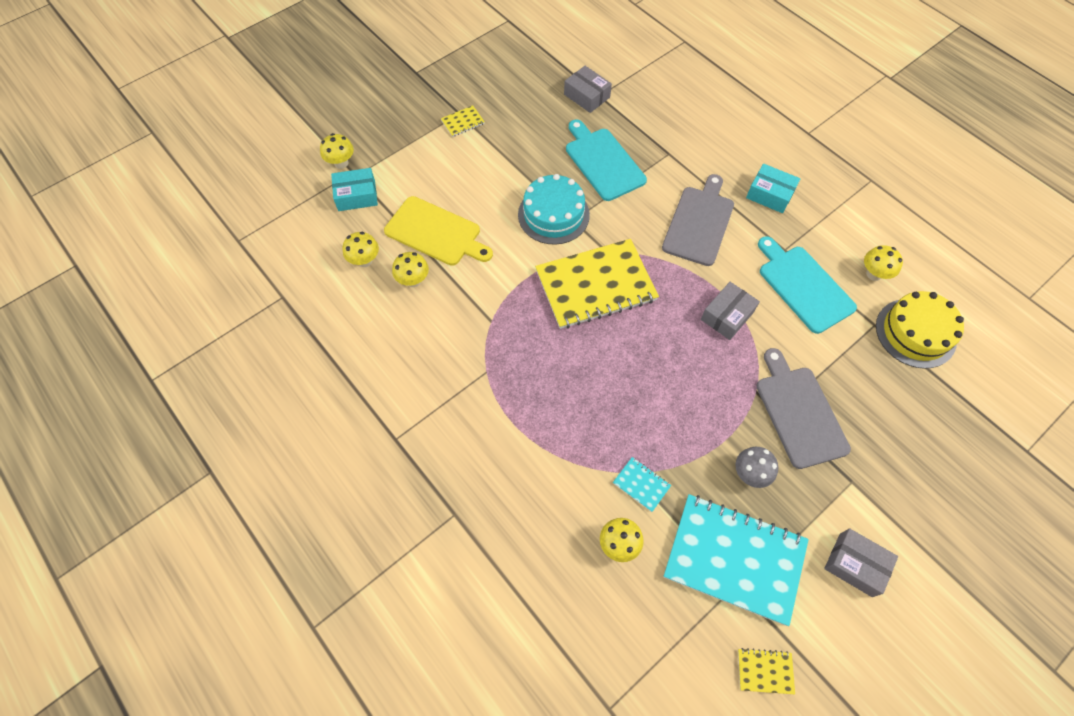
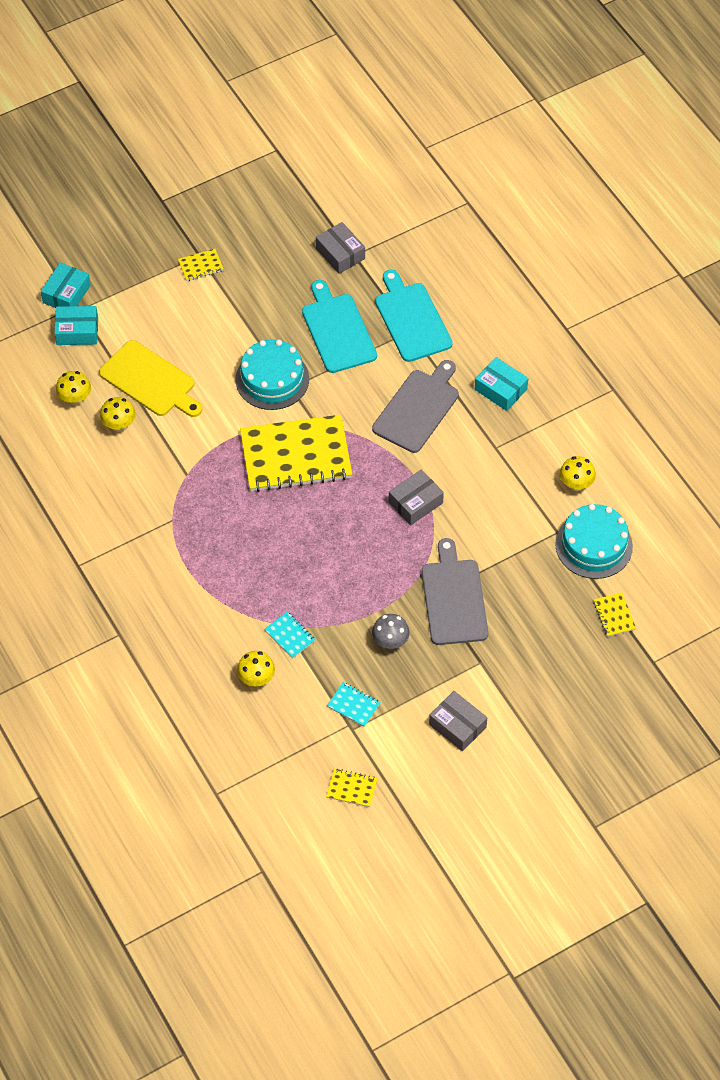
camera: 10 degrees right, 5 degrees down
(341, 163) = (66, 294): yellow mushroom -> turquoise box
(734, 559) = (353, 705): turquoise notebook -> turquoise notebook, size x0.40
(803, 286) = (501, 485): turquoise cutting board -> turquoise cutting board (411, 319)
(915, 333) = (594, 545): yellow cake -> turquoise cake
(966, 405) = (614, 615): none -> yellow notebook

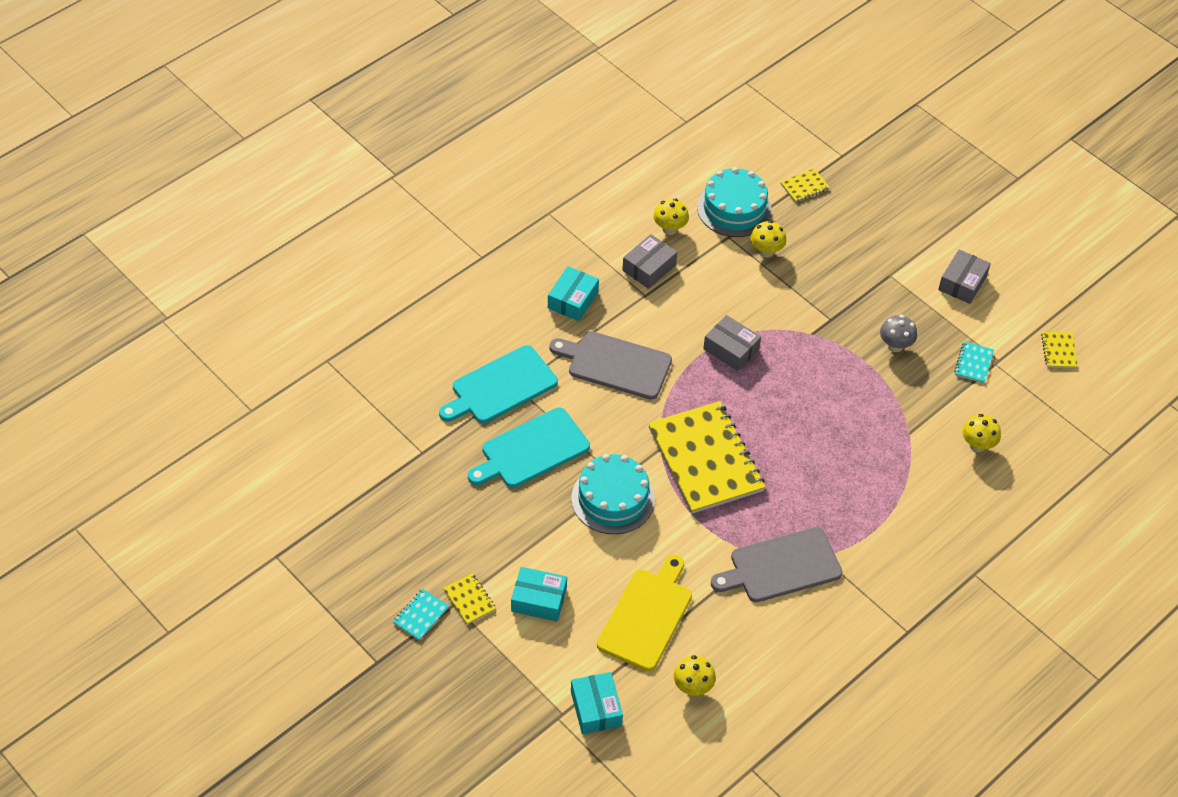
camera: 105 degrees left, 5 degrees down
(66, 294) = (543, 734): turquoise box -> turquoise box (539, 600)
(119, 425) = (715, 633): yellow mushroom -> yellow mushroom (766, 251)
(289, 636) = (919, 426): turquoise notebook -> turquoise notebook (421, 615)
(340, 254) = (423, 465): grey box -> grey box (649, 268)
(454, 598) = (829, 304): grey cutting board -> grey cutting board (781, 566)

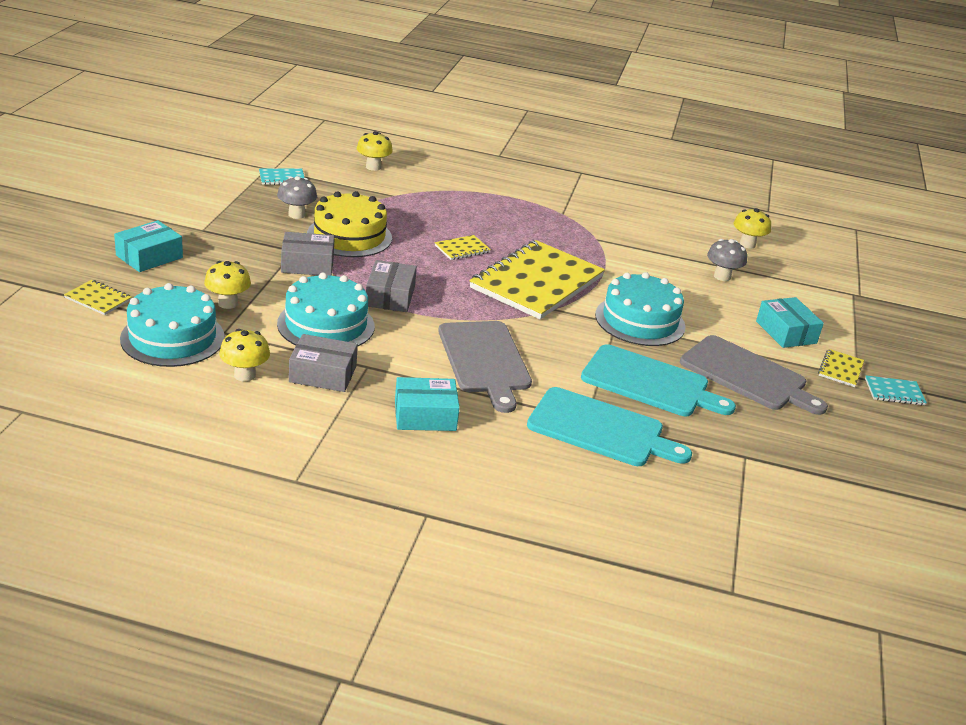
camera: 125 degrees left, 20 degrees down
(596, 708) = (826, 280): turquoise box -> turquoise box (149, 256)
(647, 616) = (722, 276): yellow cutting board -> grey mushroom
(710, 294) = (326, 325): none -> turquoise cake
(781, 566) = (595, 228): grey cutting board -> grey cutting board (747, 375)
(841, 365) = (349, 236): none -> yellow cake
(962, 283) = (182, 194): grey box -> grey box (307, 264)
(1059, 351) = (230, 146): yellow notebook -> yellow notebook (462, 249)

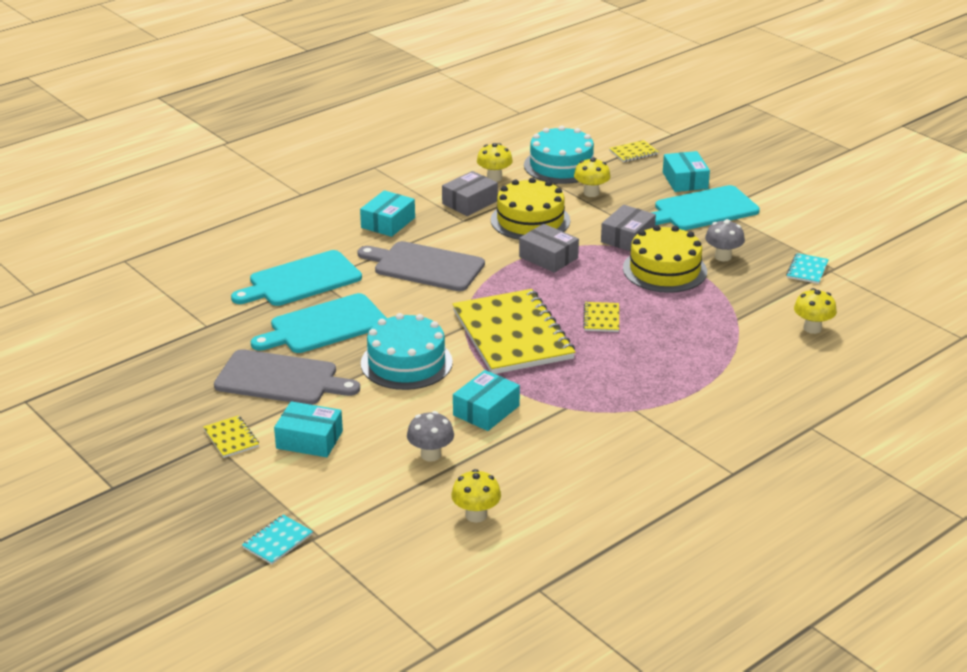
camera: 130 degrees right, 0 degrees up
(210, 237) = (702, 210): none -> turquoise cutting board
(326, 325) = (530, 220): turquoise cake -> yellow cake
(645, 268) = (486, 410): none -> turquoise box
(747, 375) = (281, 379): grey cutting board -> grey cutting board turned 150 degrees counterclockwise
(894, 392) = (173, 450): turquoise notebook -> turquoise notebook (277, 541)

